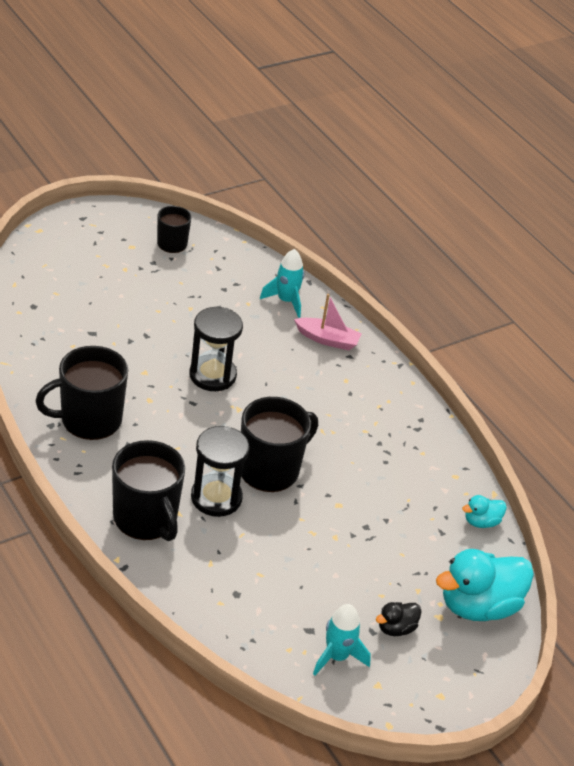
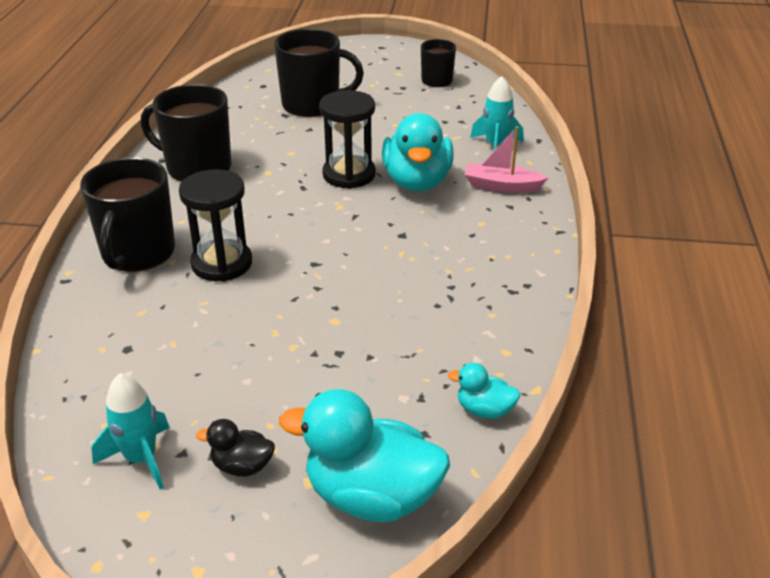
camera: 45 degrees right, 5 degrees down
(267, 361) = (417, 182): none -> turquoise duck
(270, 469) = (304, 263): black mug -> black mug (312, 104)
(327, 339) = (502, 186): pink boat -> pink boat turned 135 degrees clockwise

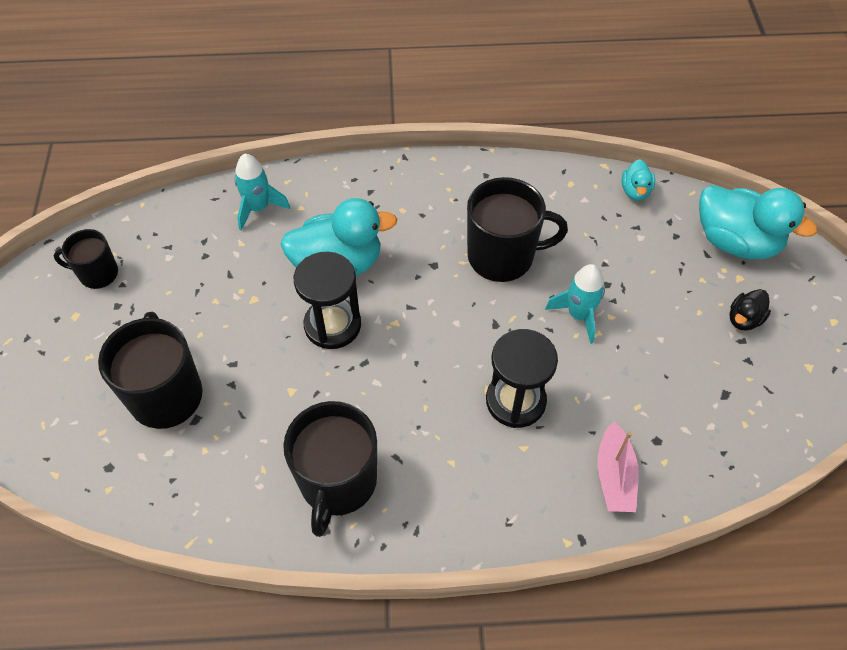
camera: 100 degrees left, 20 degrees up
(137, 253) = (518, 485): black mug -> black mug (502, 256)
(141, 458) = (765, 385): turquoise rocket -> turquoise rocket (578, 315)
(242, 466) = (744, 319): black duck -> black duck turned 45 degrees clockwise
(371, 496) = (736, 242): turquoise duck -> turquoise duck turned 60 degrees counterclockwise
(502, 186) = (336, 199): pink boat -> pink boat (614, 476)

